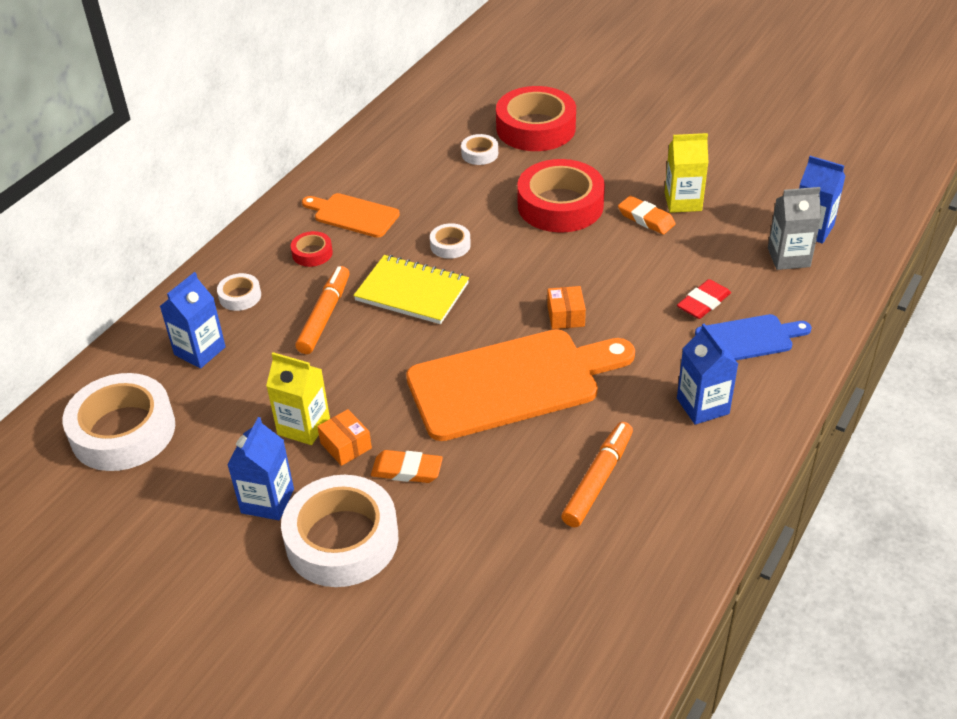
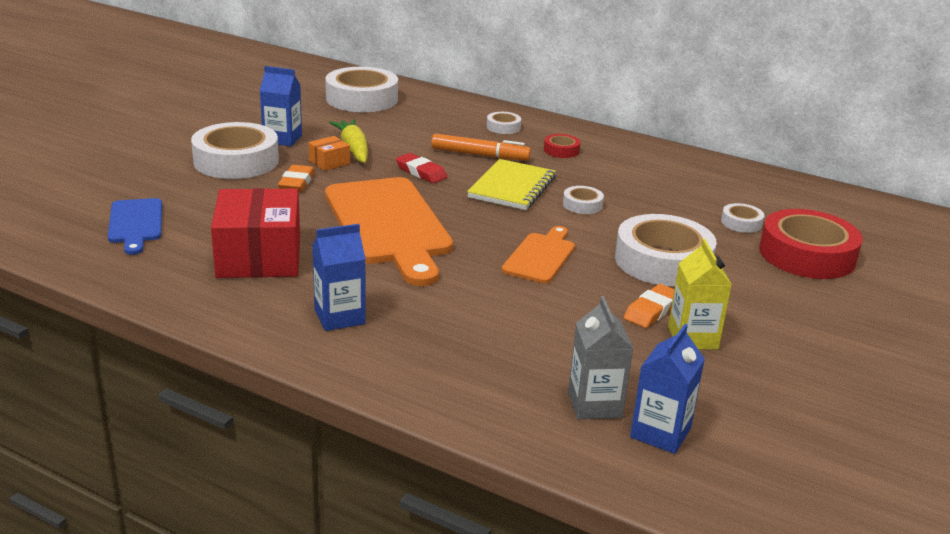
camera: 85 degrees right, 15 degrees down
(200, 351) = (440, 117): blue carton -> none
(303, 426) = (353, 149): yellow carton -> yellow carrot
(353, 215) = (619, 165): orange cutting board -> orange cutting board (540, 256)
(560, 205) = (662, 261): red tape -> white tape
(566, 316) = (480, 254): orange box -> none
(598, 480) = (259, 256): orange marker -> red box
(703, 303) = (502, 333): red eraser -> red eraser (421, 172)
(748, 339) = (440, 356): blue cutting board -> blue cutting board (135, 223)

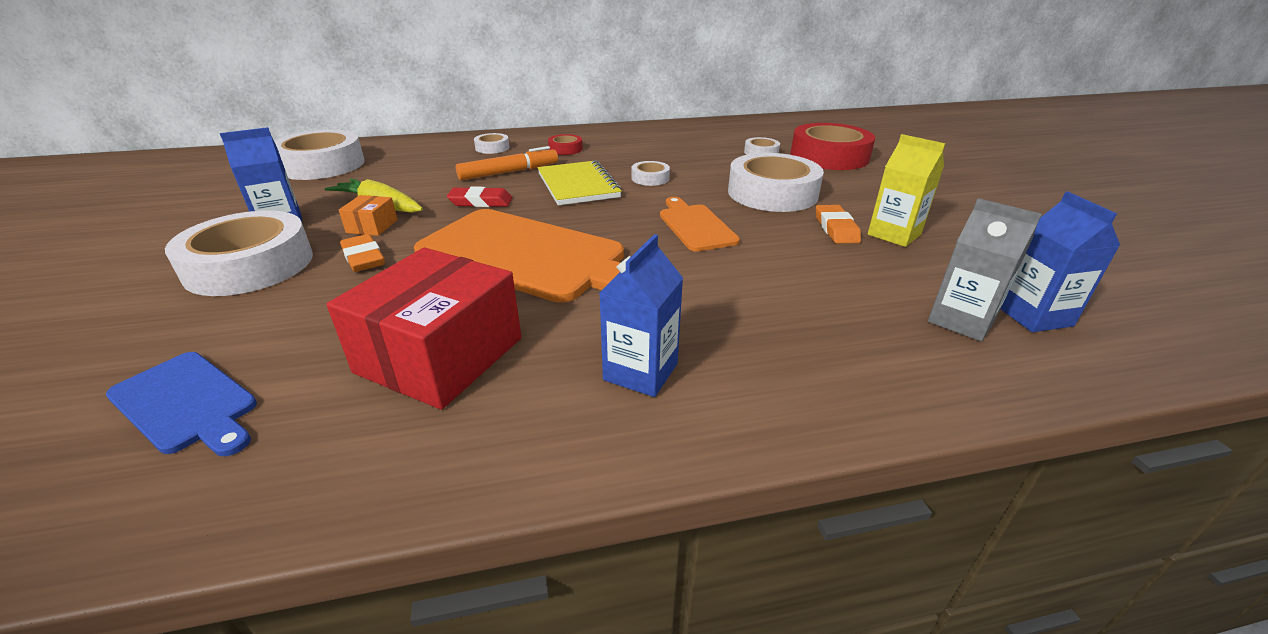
camera: 40 degrees left, 5 degrees up
(259, 256) = (440, 355): red box -> red box turned 75 degrees clockwise

